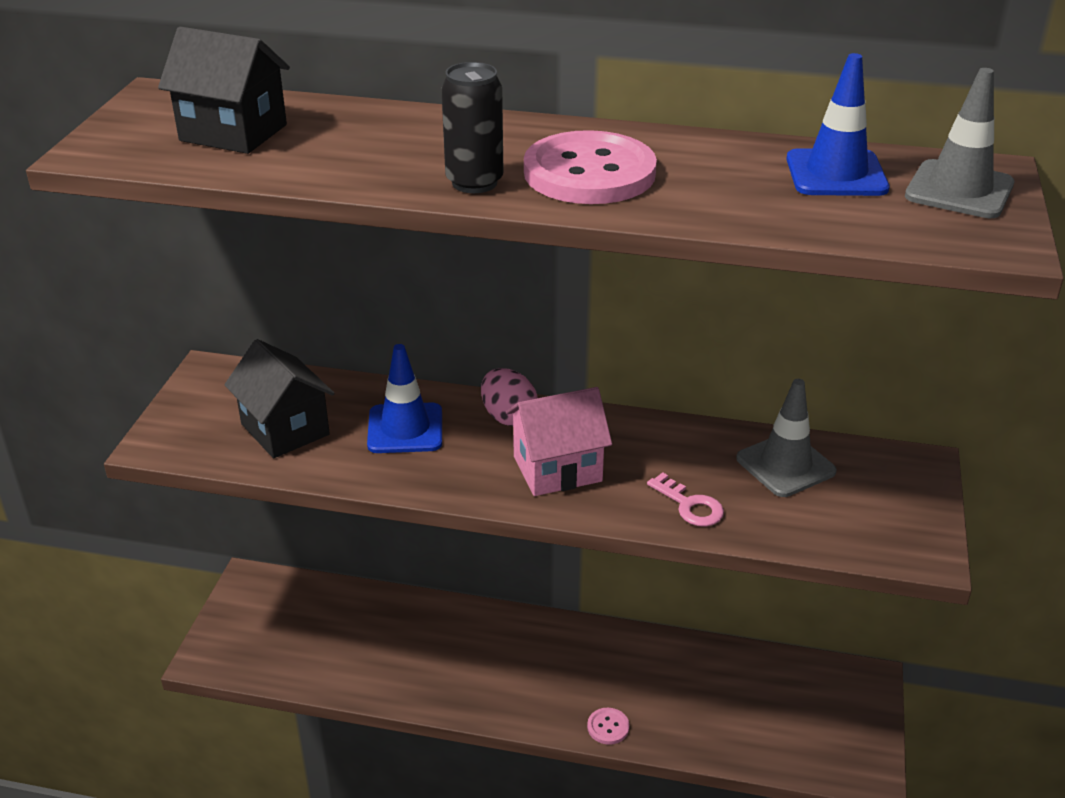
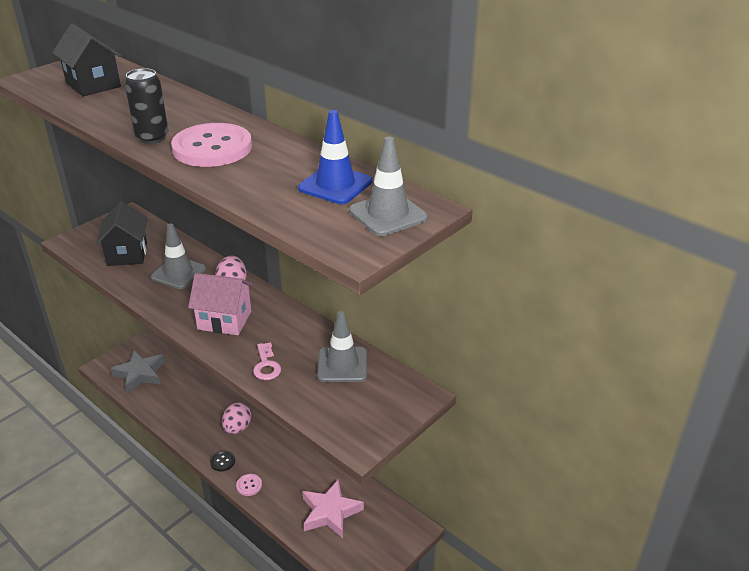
camera: 30 degrees right, 0 degrees up
(281, 644) = (140, 374): none -> grey star
(405, 429) = (178, 273): blue traffic cone -> grey traffic cone
(513, 657) = (237, 428): none -> pink egg
(538, 712) = (222, 461): none -> black button
(749, 710) = (330, 512): none -> pink star

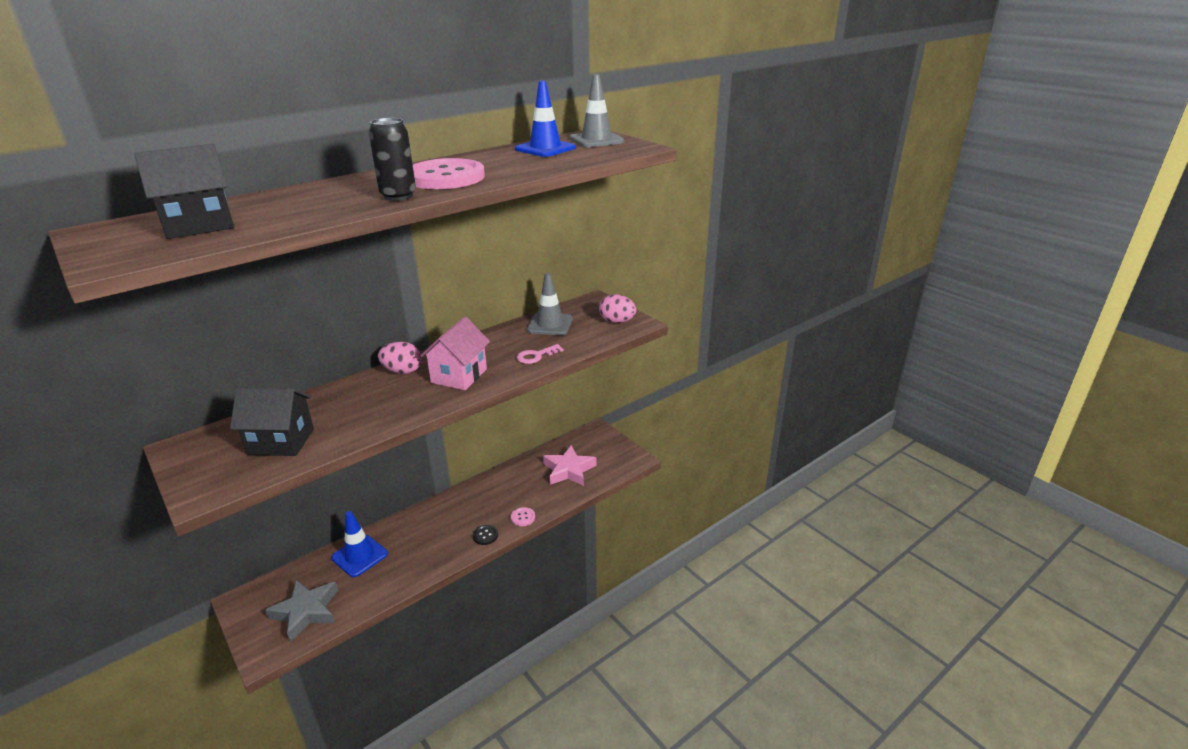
camera: 80 degrees left, 5 degrees down
(178, 273) = (355, 403): grey traffic cone -> none
(198, 384) = (359, 556): none -> blue traffic cone
(237, 428) = (444, 524): pink egg -> pink egg (617, 322)
(266, 365) = (536, 356): pink key -> pink key turned 150 degrees clockwise

